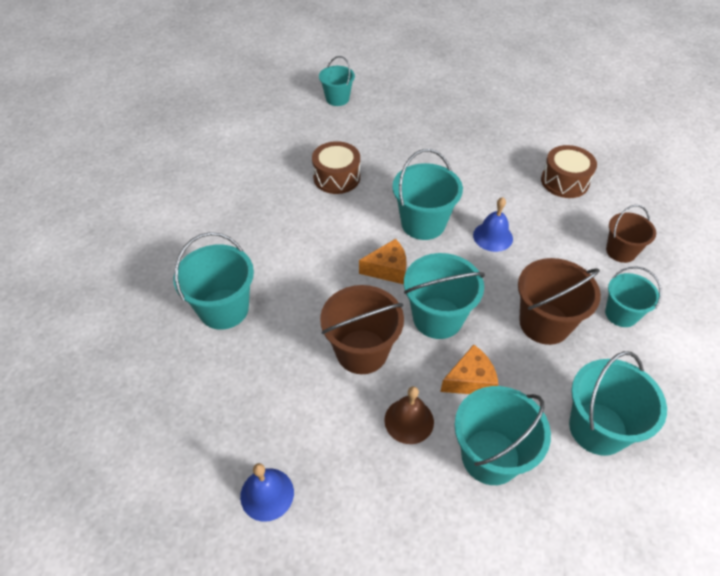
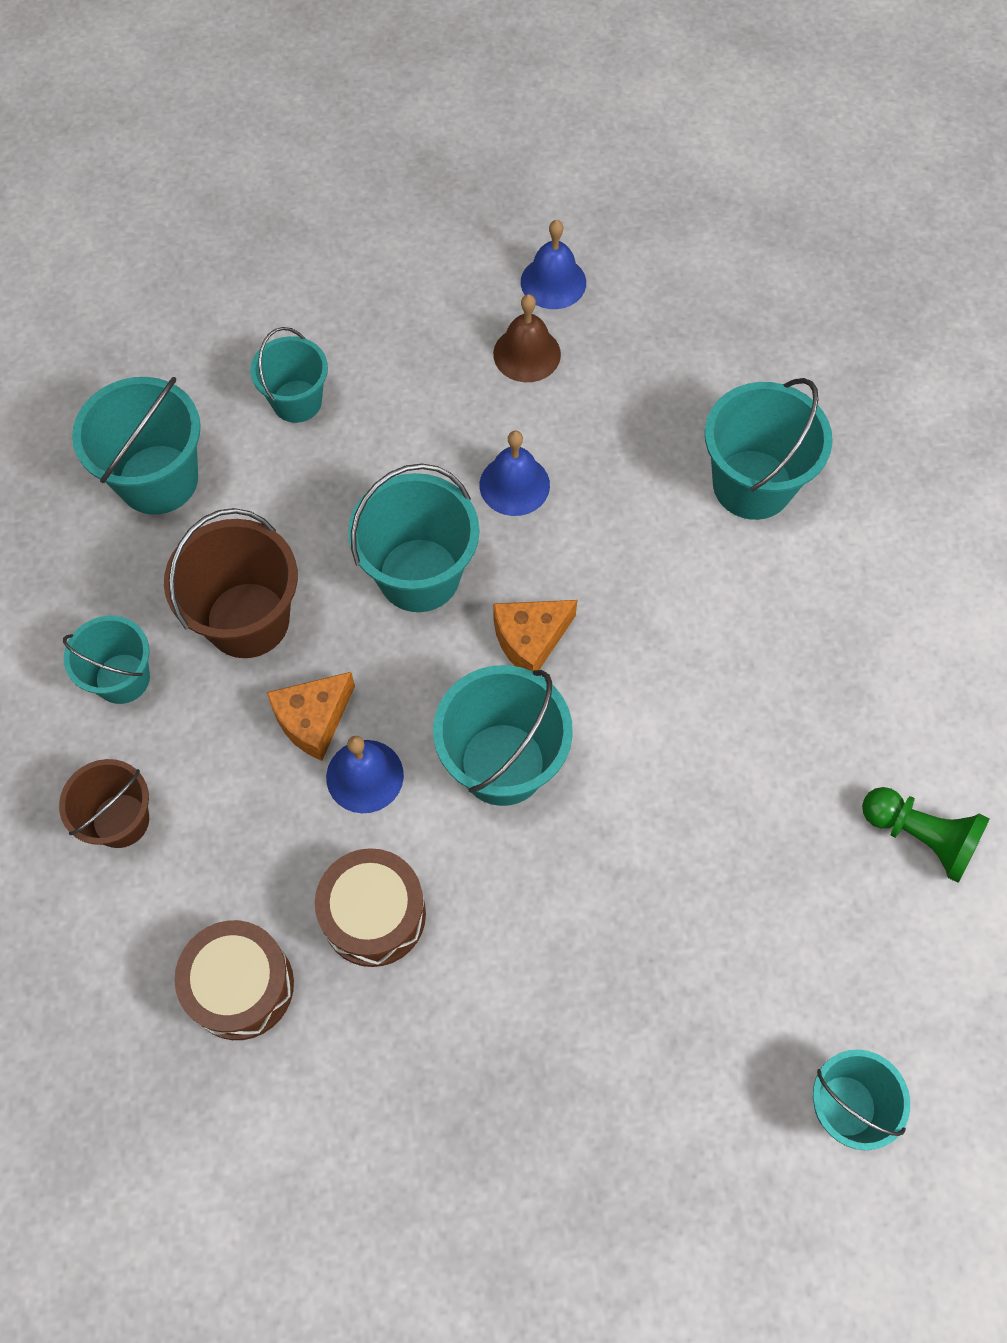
camera: 160 degrees right, 15 degrees up
(253, 154) = (920, 837): none -> green pawn
(336, 177) = (717, 829): brown drum -> brown drum (374, 914)
(362, 351) = (514, 485): brown bucket -> blue bell
(409, 420) = (414, 412): brown bell -> brown bell (527, 354)
(470, 380) = (345, 492): orange cheese -> orange cheese (313, 720)
(490, 456) = (297, 401): turquoise bucket -> turquoise bucket, size x0.64

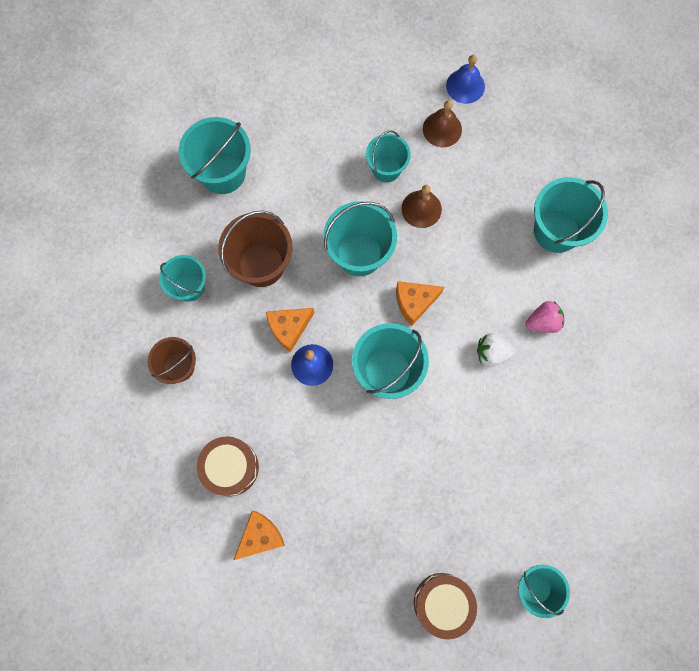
camera: 10 degrees right, 10 degrees up
(297, 401) = (306, 138): turquoise bucket -> turquoise bucket (386, 169)
(315, 1105) = (260, 536): none -> orange cheese
(374, 914) = (305, 442): brown drum -> brown drum (442, 603)
(514, 485) = (421, 209): blue bell -> brown bell
(682, 703) = (492, 353): none -> white strawberry
(761, 636) = (543, 322): none -> pink strawberry
(920, 837) = (607, 451): green pawn -> none

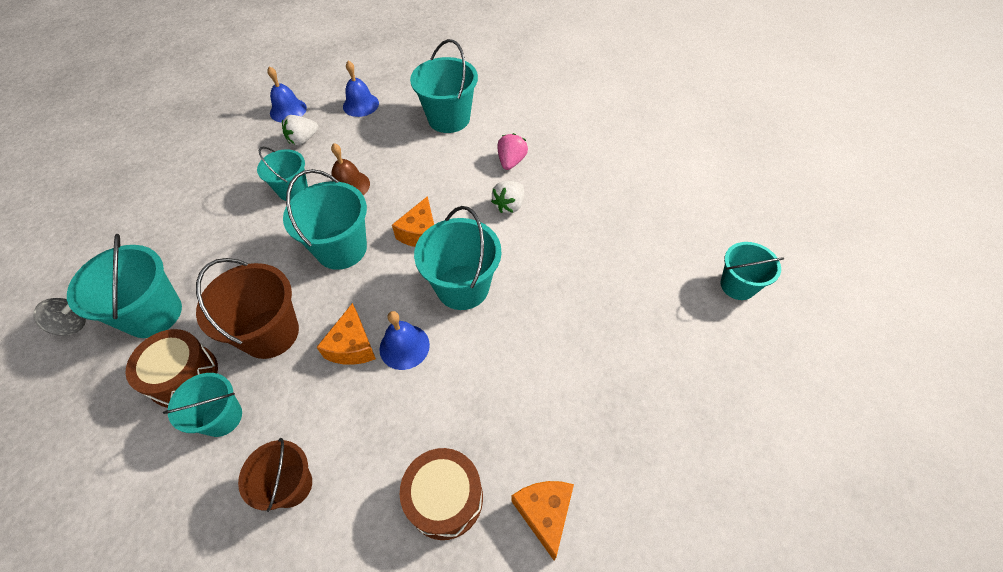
camera: 55 degrees left, 20 degrees down
(181, 129) = (72, 325): none -> grey spinning top
(442, 129) = (303, 140): brown bell -> white strawberry
(442, 603) = (717, 368): brown drum -> brown drum (183, 376)
(517, 141) = (361, 105): none -> blue bell

